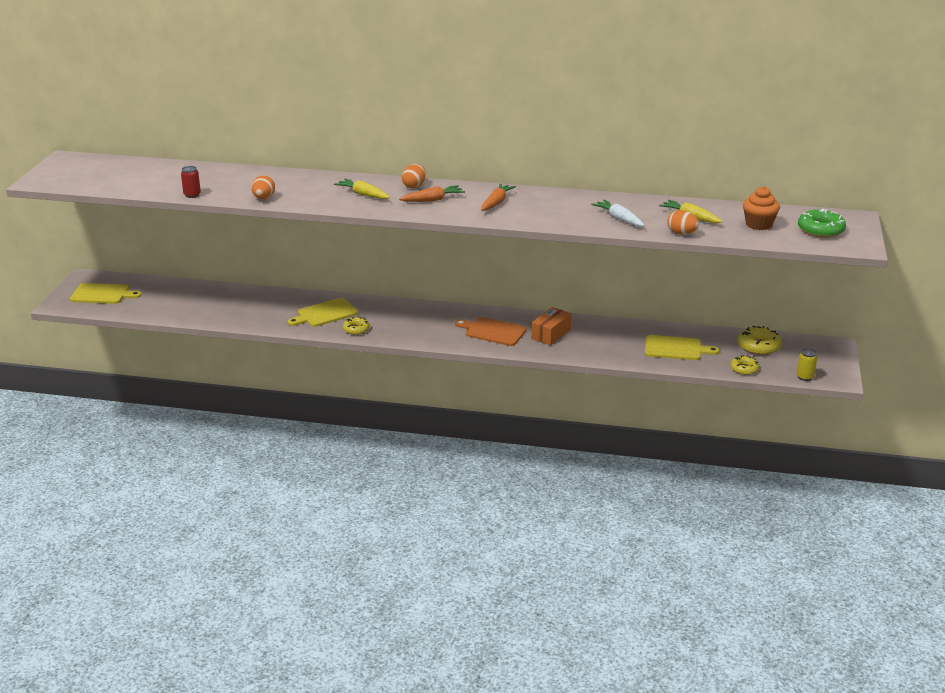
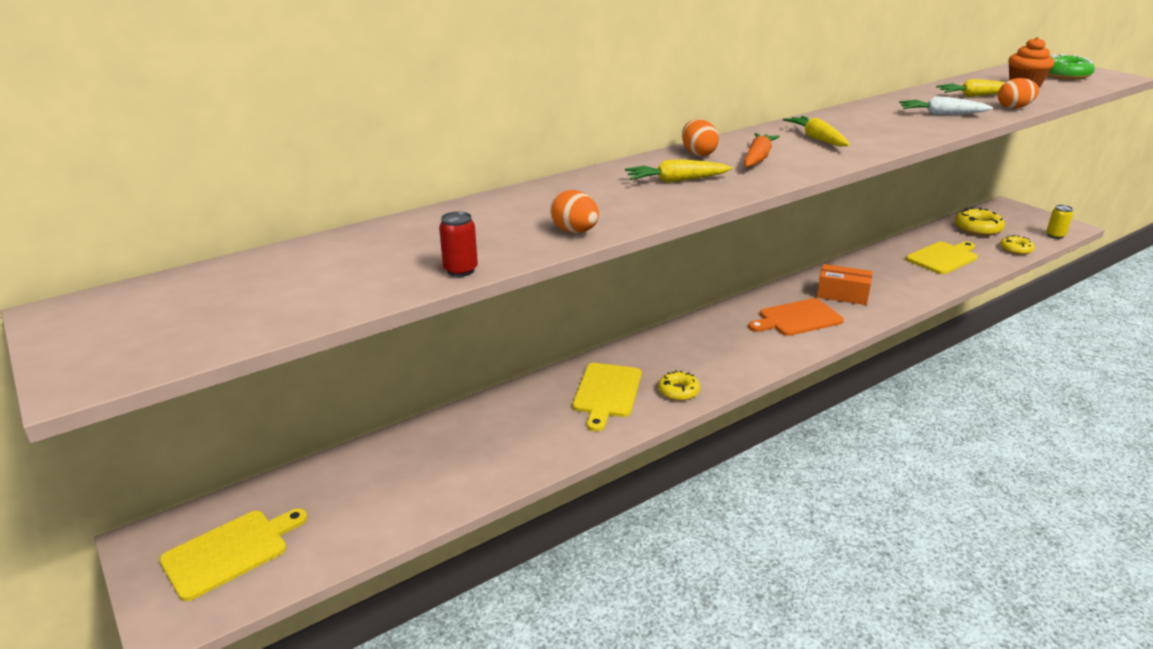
camera: 45 degrees left, 0 degrees up
(496, 203) = (817, 139): orange carrot -> yellow carrot
(551, 334) = (842, 295): orange box -> orange box turned 60 degrees counterclockwise

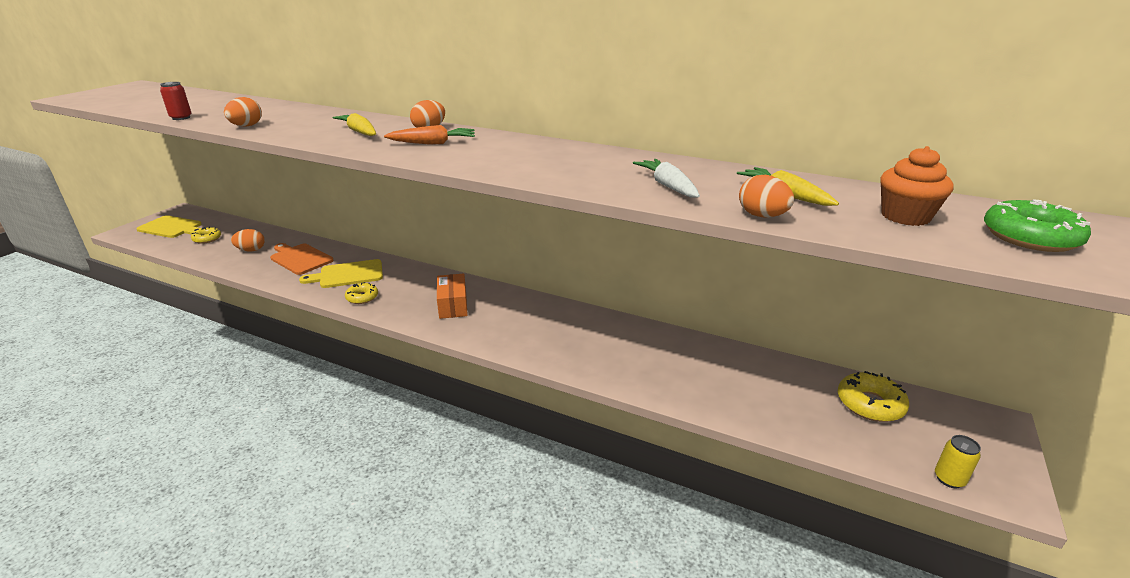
camera: 60 degrees right, 0 degrees up
(443, 465) = (251, 250): none -> orange egg
(797, 318) = (512, 323): orange cutting board -> orange cutting board (300, 258)
(817, 139) = (509, 153): yellow carrot -> none
(842, 295) = (581, 338): orange box -> orange box (453, 305)
(943, 257) = (742, 387): yellow cutting board -> none
(1016, 249) = (843, 443): yellow donut -> yellow donut (207, 239)

